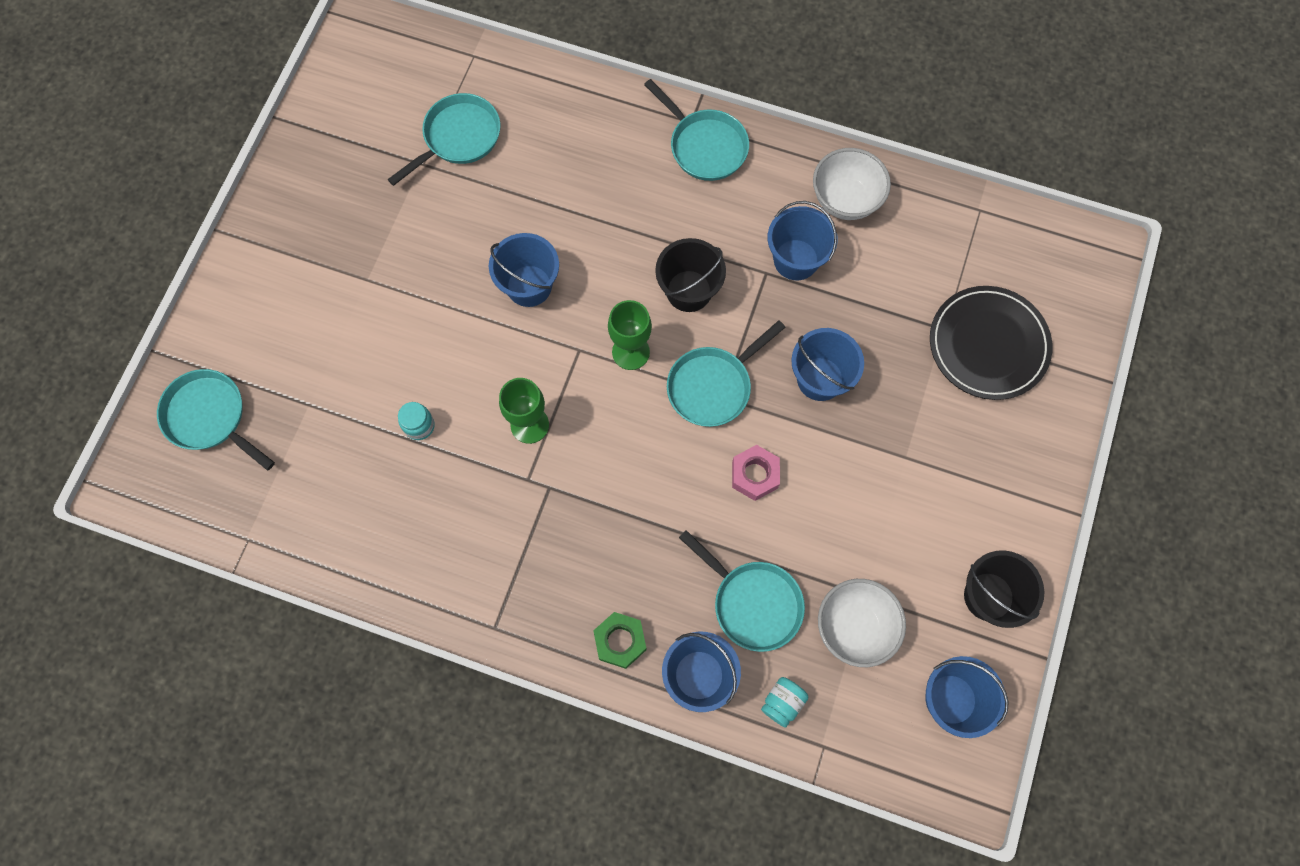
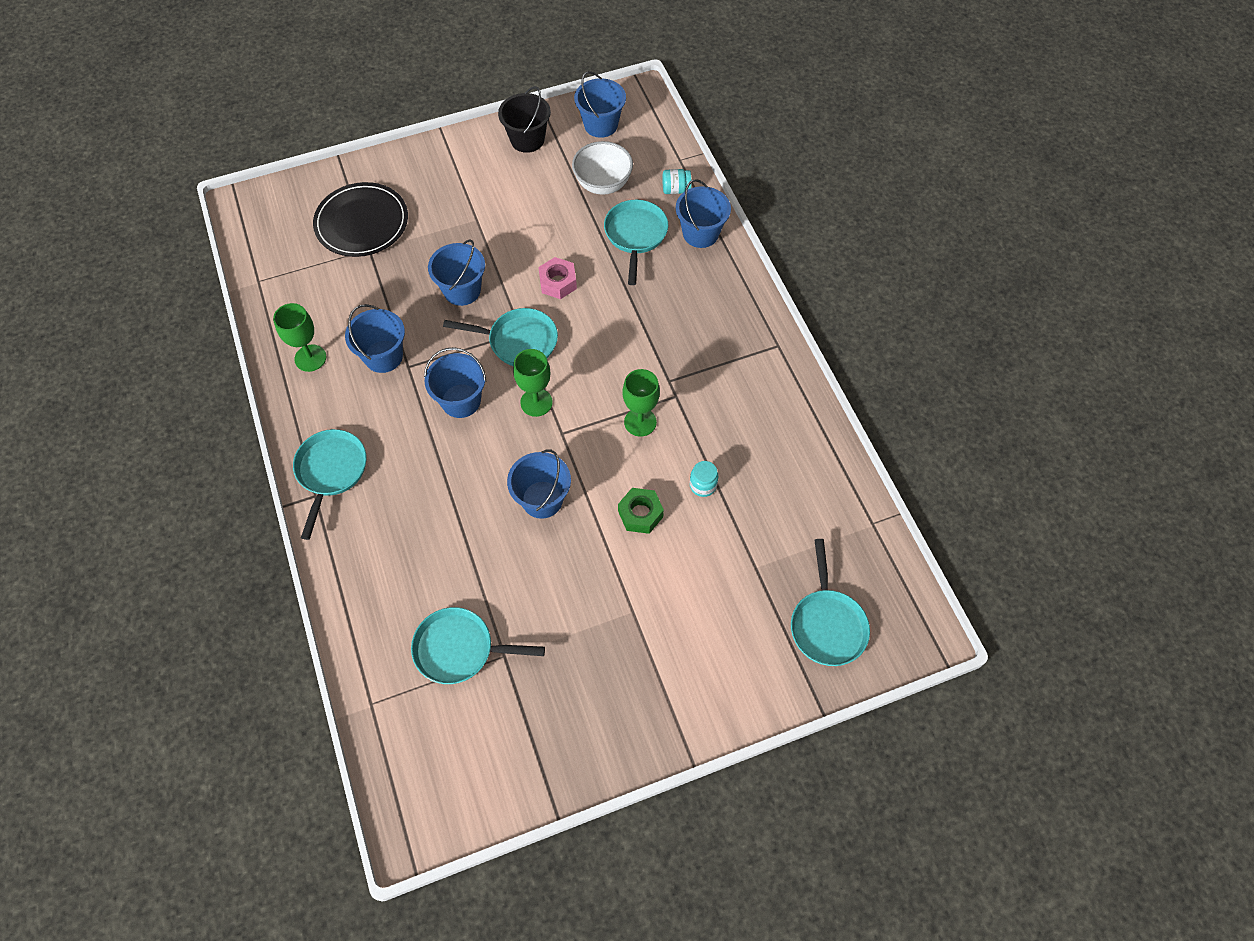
camera: 130 degrees left, 10 degrees down
(620, 641) = (720, 280): green nut -> green nut (640, 514)
(688, 291) = (461, 401): black bucket -> blue bucket
(845, 200) = (310, 358): white bowl -> green goblet

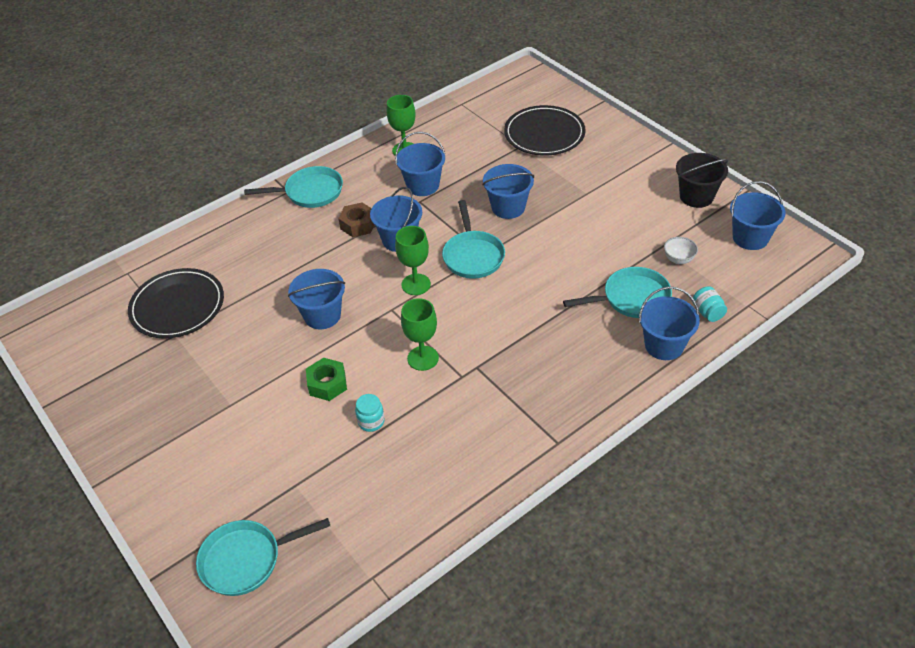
camera: 75 degrees right, 15 degrees down
(415, 434) = (358, 225): none -> brown nut
(459, 649) = (177, 306): turquoise pan -> black plate
(558, 282) = (547, 262): pink nut -> none
(603, 184) = (678, 259): white bowl -> white bowl, size x0.55

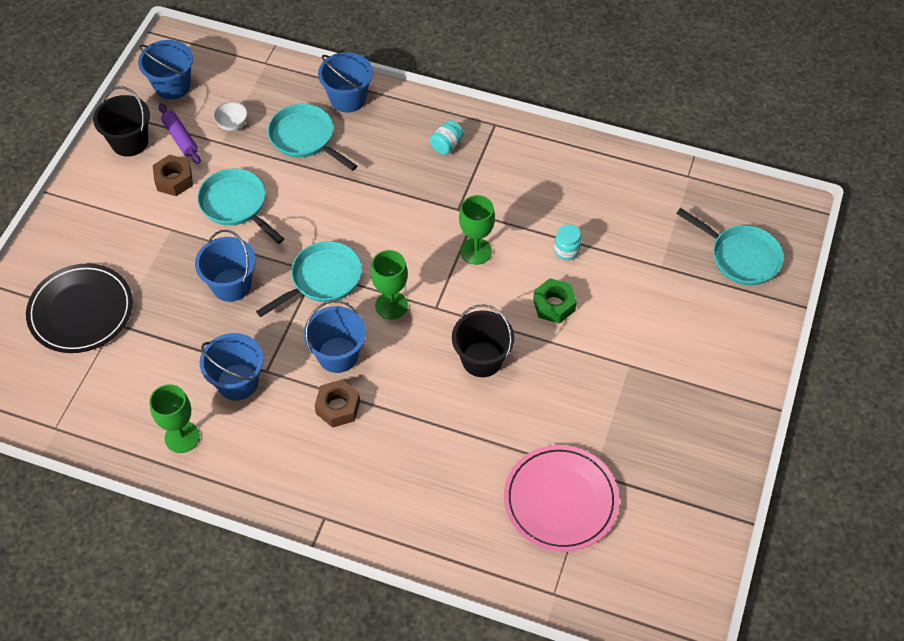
camera: 125 degrees left, 10 degrees up
(177, 306) = (560, 500): black plate -> pink plate
(310, 192) = (313, 491): turquoise pan -> turquoise pan (236, 205)
(322, 315) = (482, 359): blue bucket -> black bucket
(637, 208) = (174, 180): none -> brown nut
(682, 225) = (180, 138): none -> purple rolling pin
(707, 312) = (290, 84): turquoise jar -> turquoise jar (446, 145)

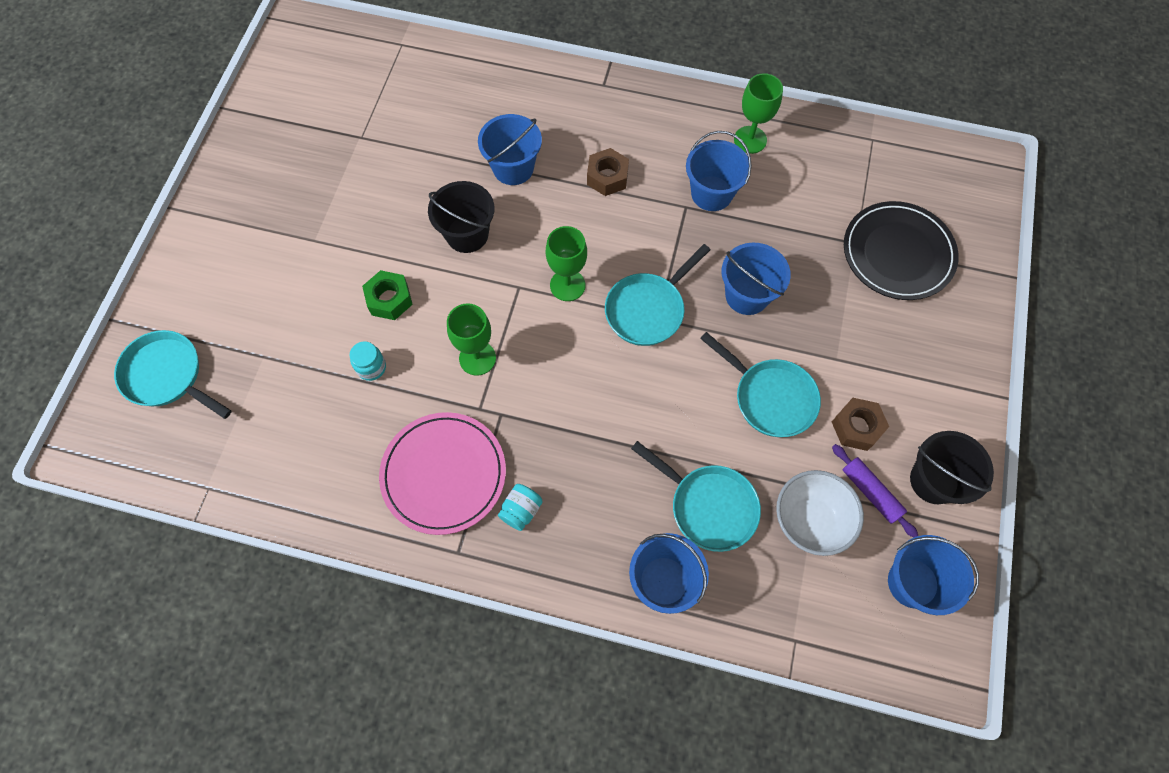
camera: 175 degrees right, 10 degrees up
(232, 125) = (809, 521): white bowl -> white bowl, size x1.83
(338, 355) = (616, 227): blue bucket -> blue bucket (513, 168)
(560, 500) = (392, 113): pink plate -> pink plate (444, 474)

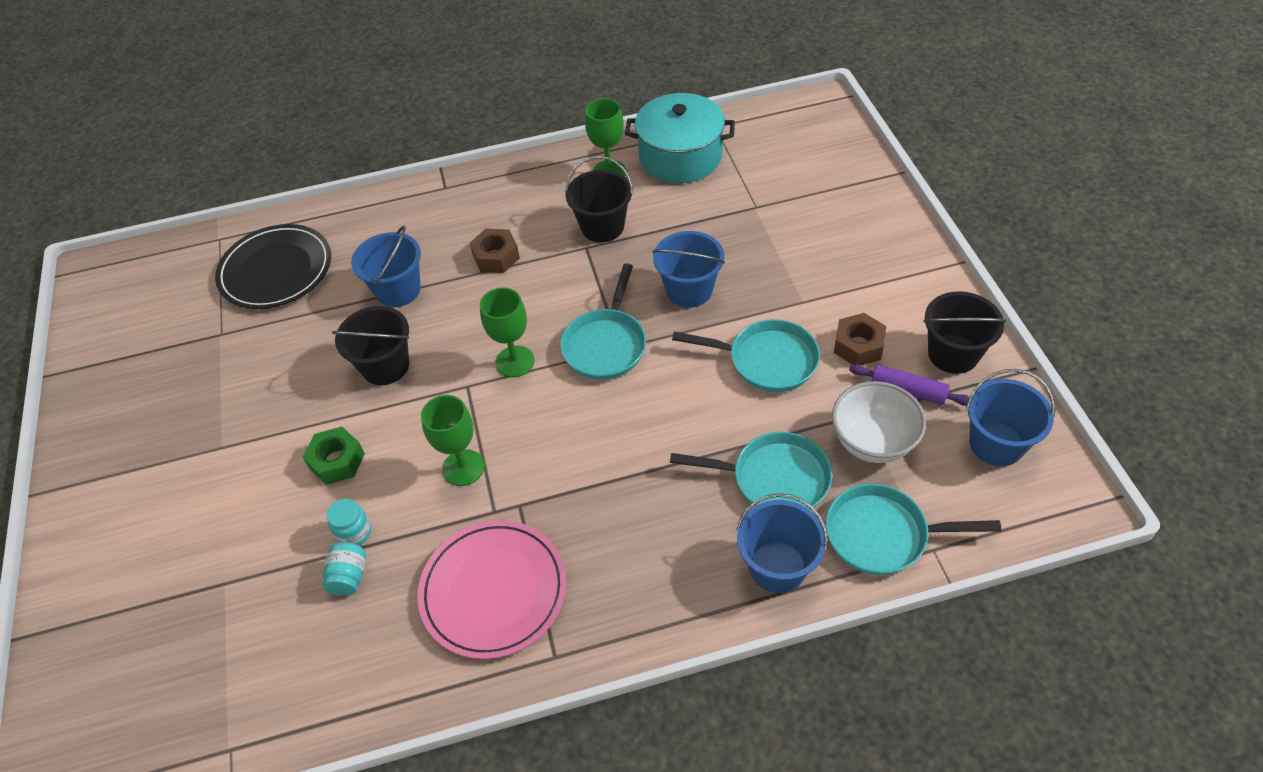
camera: 25 degrees left, 15 degrees down
(167, 375) = (116, 660): turquoise pan -> turquoise pan (883, 534)
(521, 510) = (595, 581): turquoise jar -> turquoise jar (349, 576)
(711, 193) = (602, 227): blue bucket -> black bucket
(822, 156) = (680, 156): none -> turquoise pot
(898, 253) = (796, 198): black plate -> black plate (276, 270)

